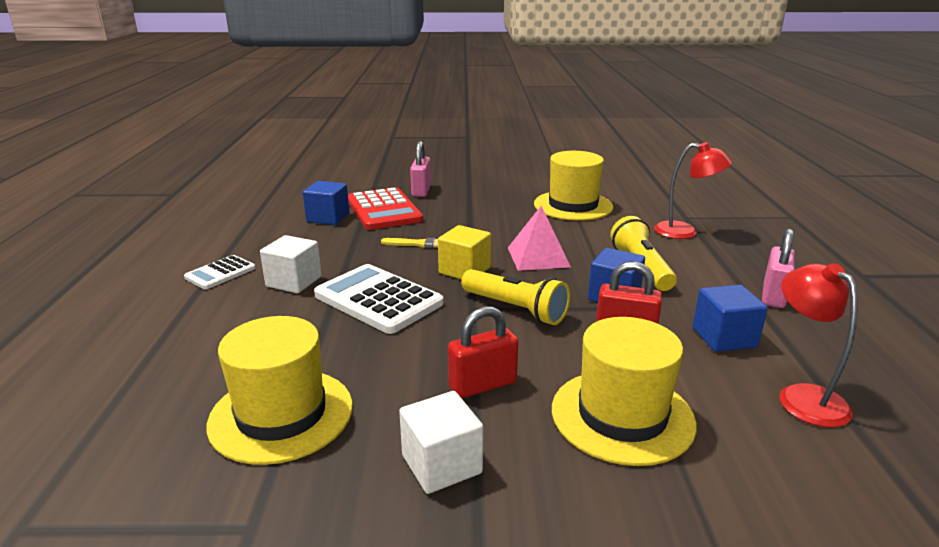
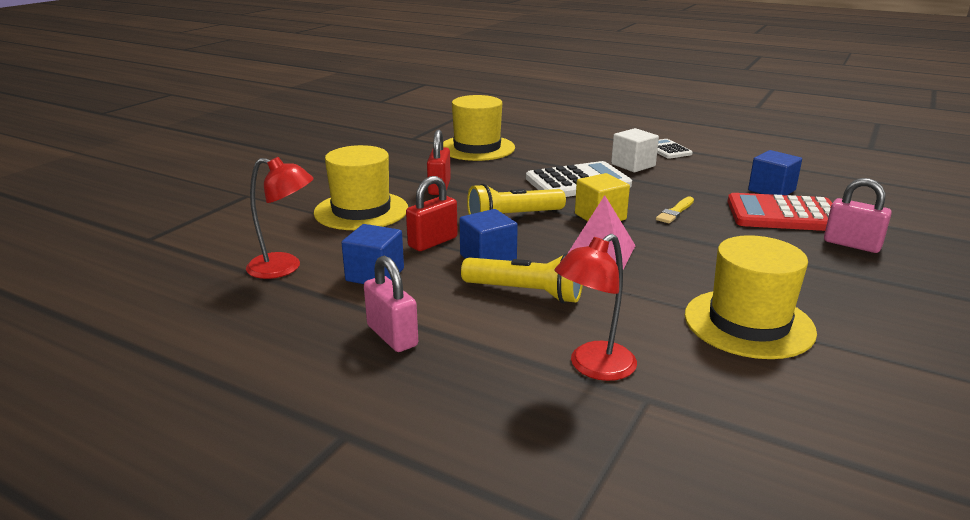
camera: 120 degrees right, 0 degrees up
(441, 464) = (395, 168): white cube -> none

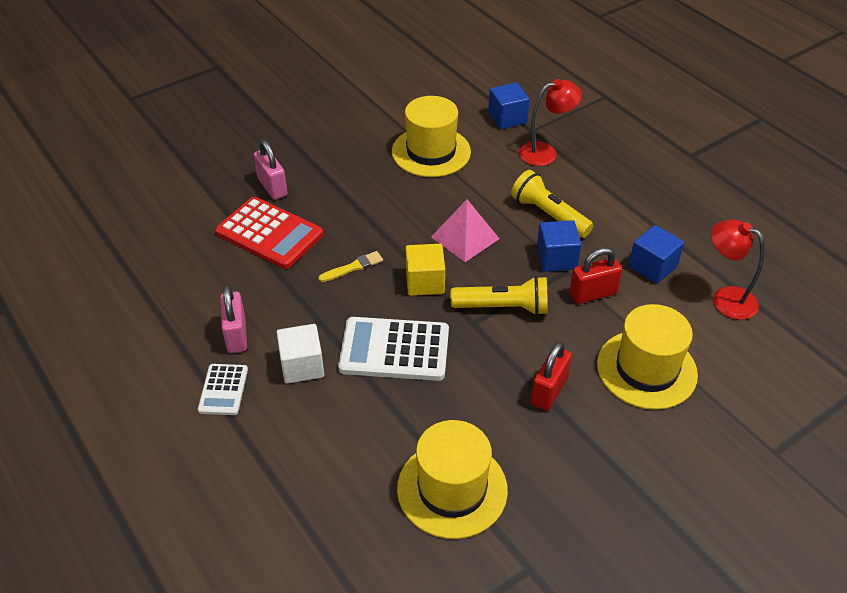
camera: 155 degrees left, 20 degrees up
(392, 336) = (653, 206): pink padlock -> pink padlock (236, 335)
(771, 190) = (228, 269): blue cube -> blue cube (507, 118)

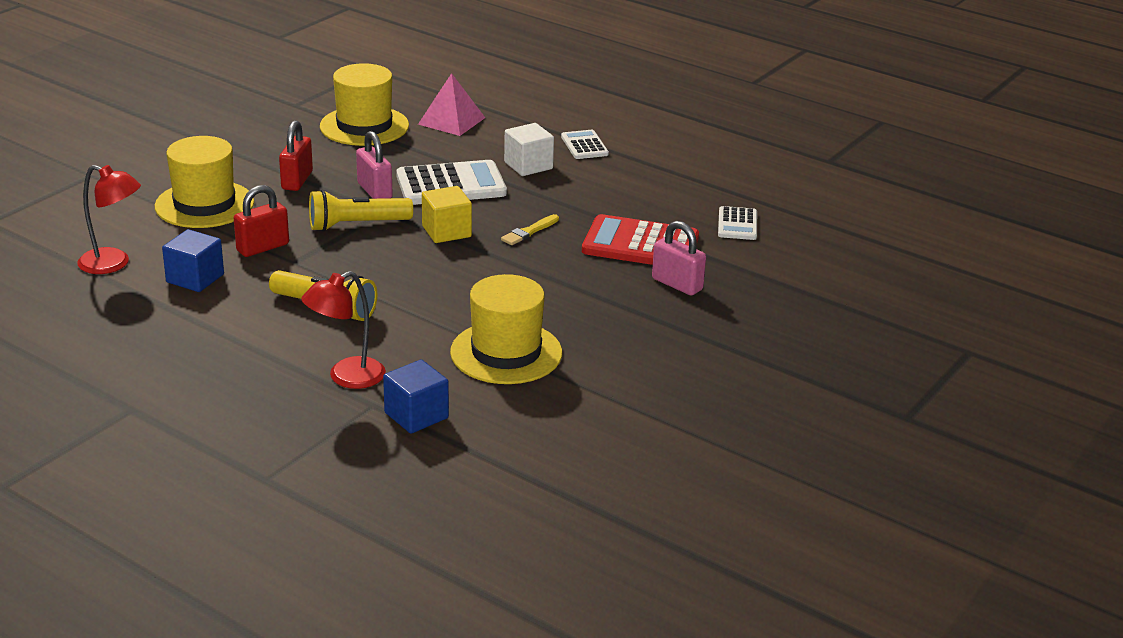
camera: 160 degrees right, 15 degrees down
(171, 240) = (737, 224): none -> white calculator
(236, 335) = (603, 174): pink padlock -> pink padlock (374, 191)
(465, 237) = (419, 272): pink pyramid -> pink pyramid (451, 121)
(556, 258) = (308, 270): blue cube -> none

